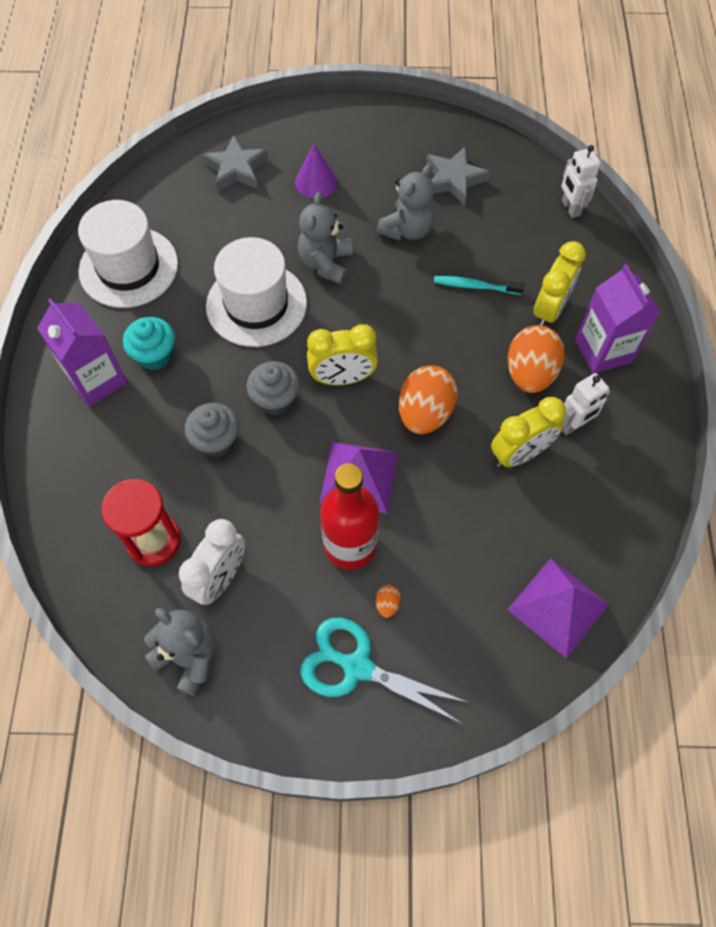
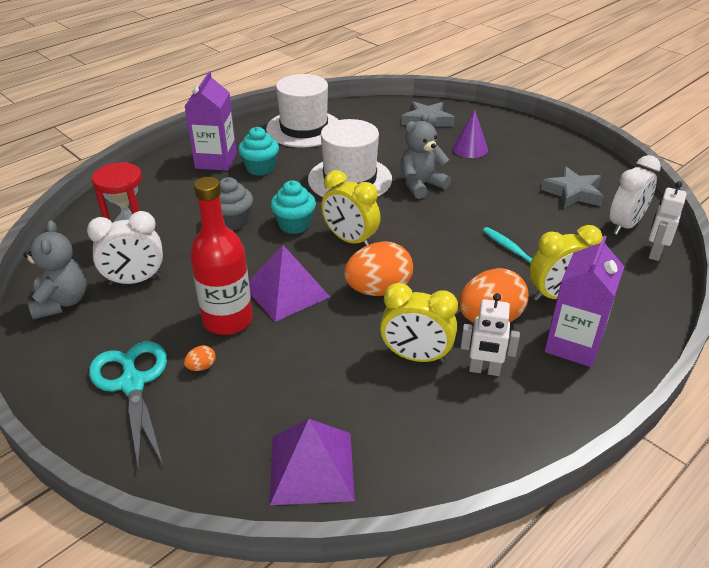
camera: 45 degrees right, 25 degrees down
(275, 399) = (294, 225): grey cupcake -> turquoise cupcake
(407, 229) = (502, 198): grey teddy bear -> none
(524, 191) = (625, 225): none -> white clock

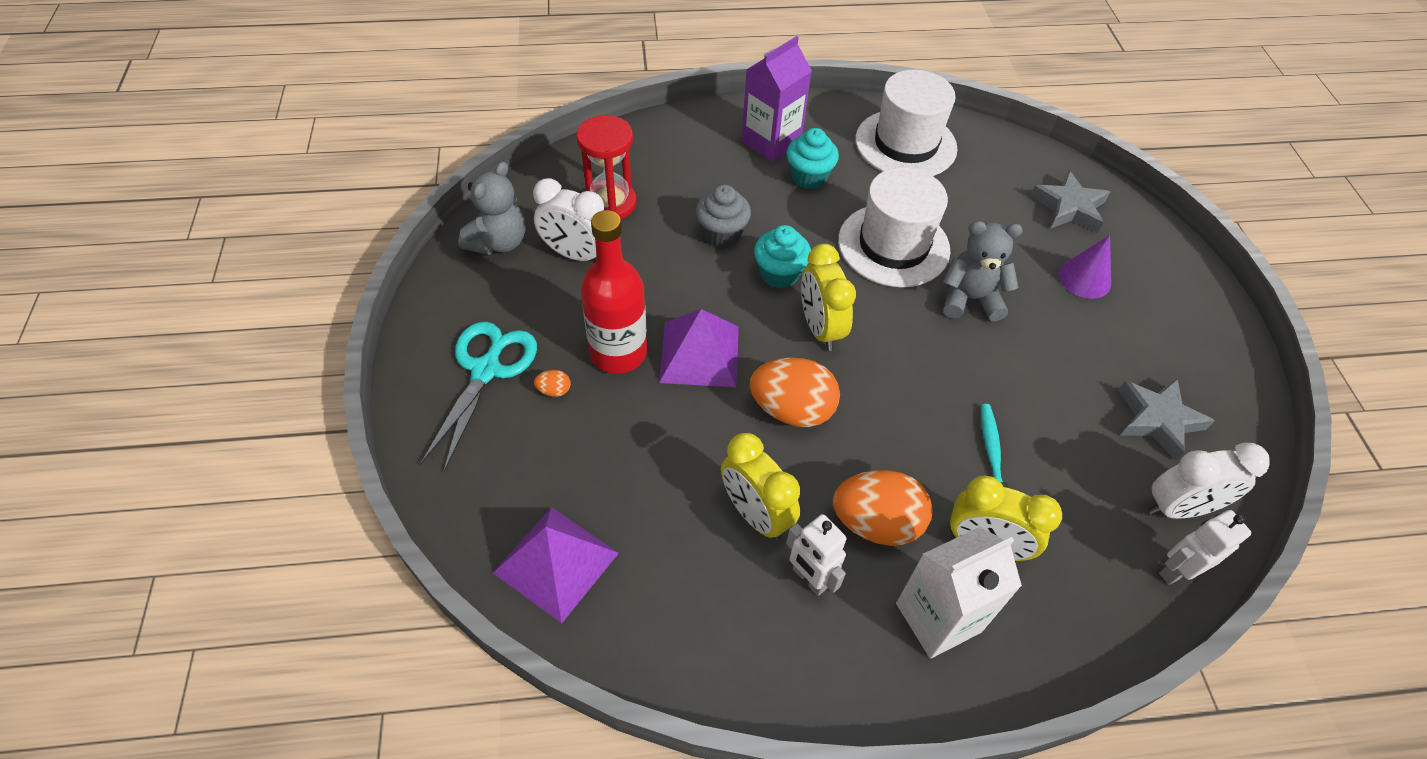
camera: 35 degrees right, 15 degrees up
(573, 344) = (938, 617): purple carton -> white carton

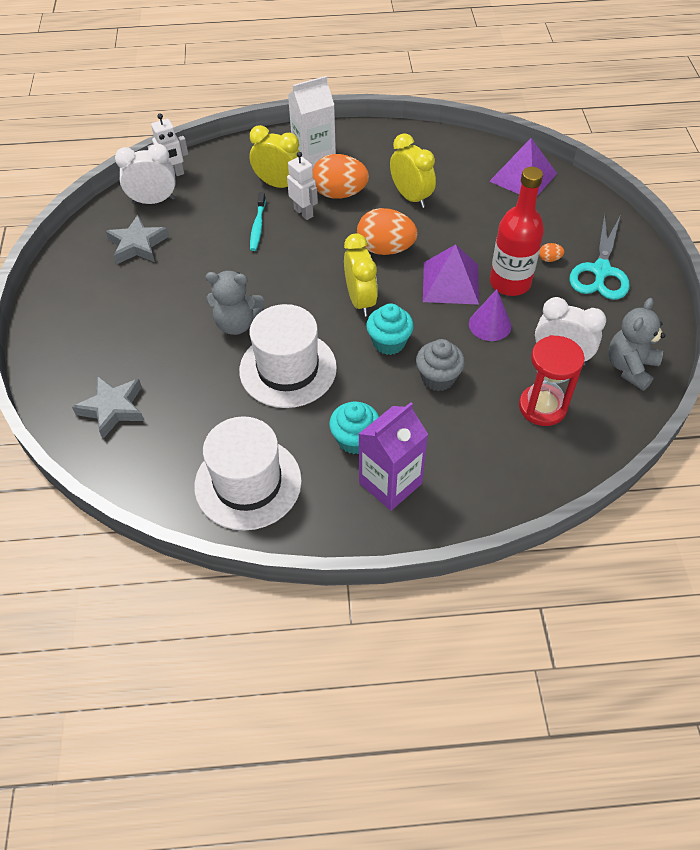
camera: 175 degrees left, 0 degrees up
(809, 578) = (381, 171): white robot -> white robot (304, 212)
(1084, 278) = (135, 341): purple cone -> purple cone (490, 325)

